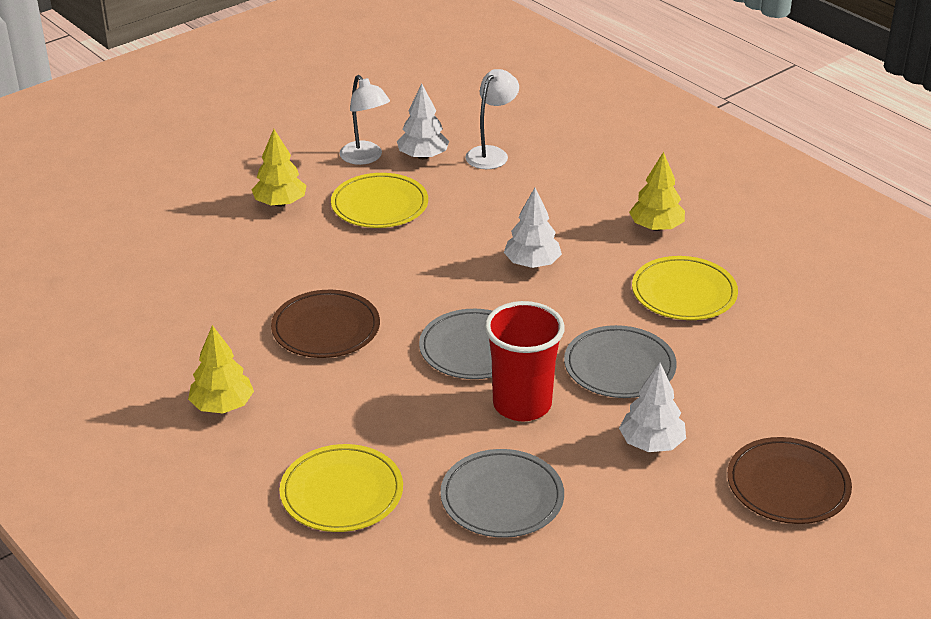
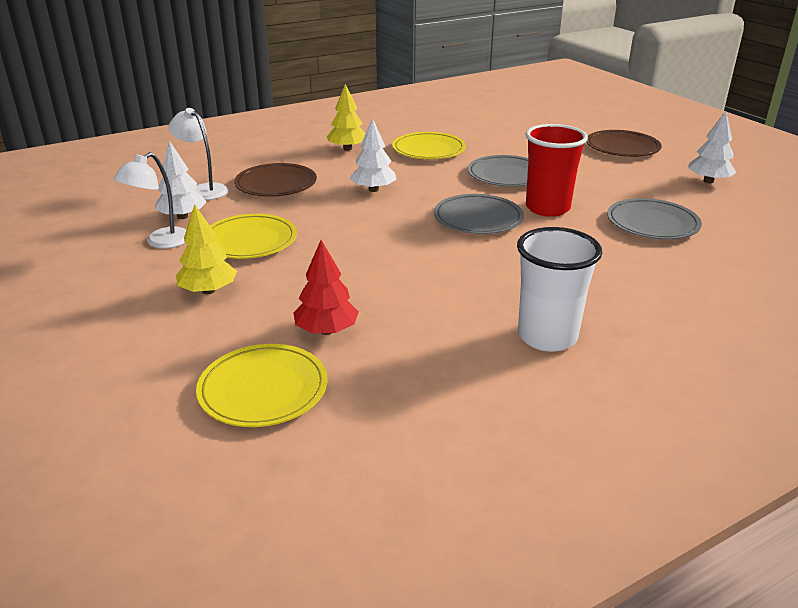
camera: 80 degrees left, 5 degrees down
(221, 276) = (326, 330): none -> red tree
(222, 406) = (547, 336): yellow tree -> white cup
(326, 329) = (436, 277): brown plate -> brown plate (276, 184)
(341, 493) = (661, 283): yellow plate -> yellow plate (263, 389)
(365, 158) = (161, 242): white lamp -> white lamp turned 150 degrees clockwise
(651, 443) = (588, 175): white tree -> white tree (708, 181)

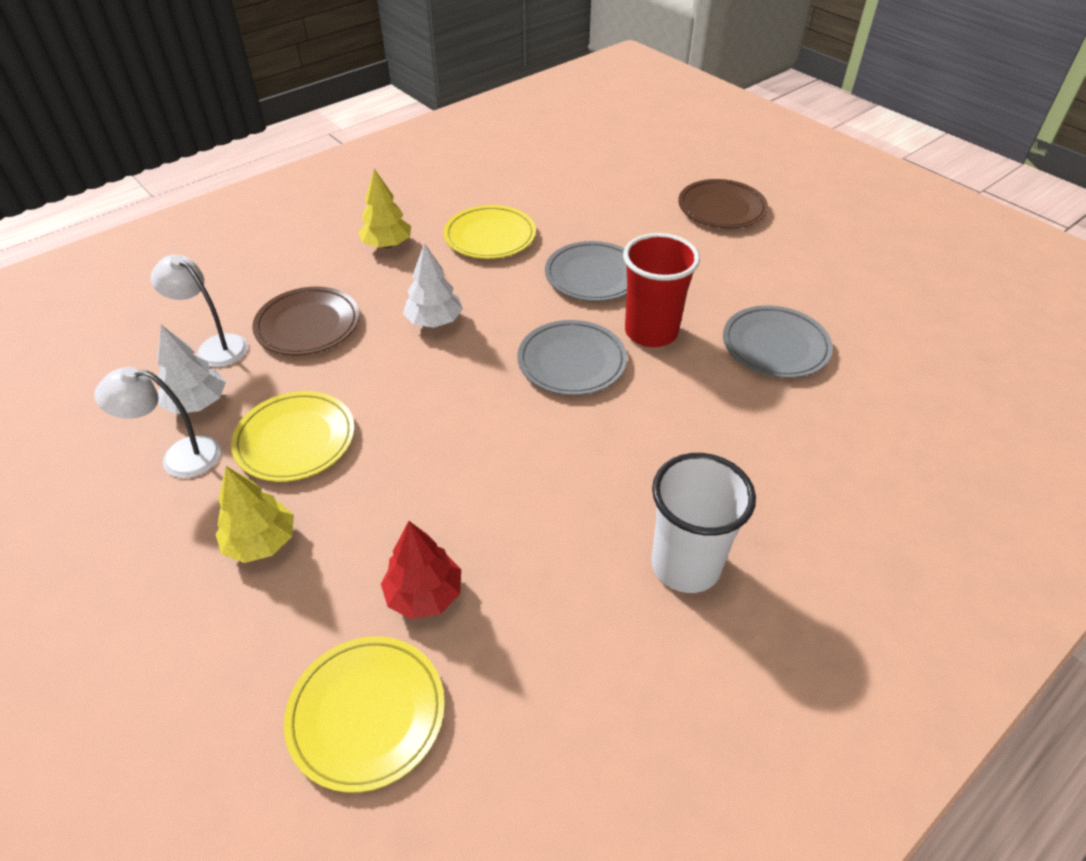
camera: 10 degrees left, 15 degrees up
(161, 242) = (179, 457): white lamp -> white lamp turned 60 degrees clockwise
(708, 181) = (828, 260): white tree -> none

